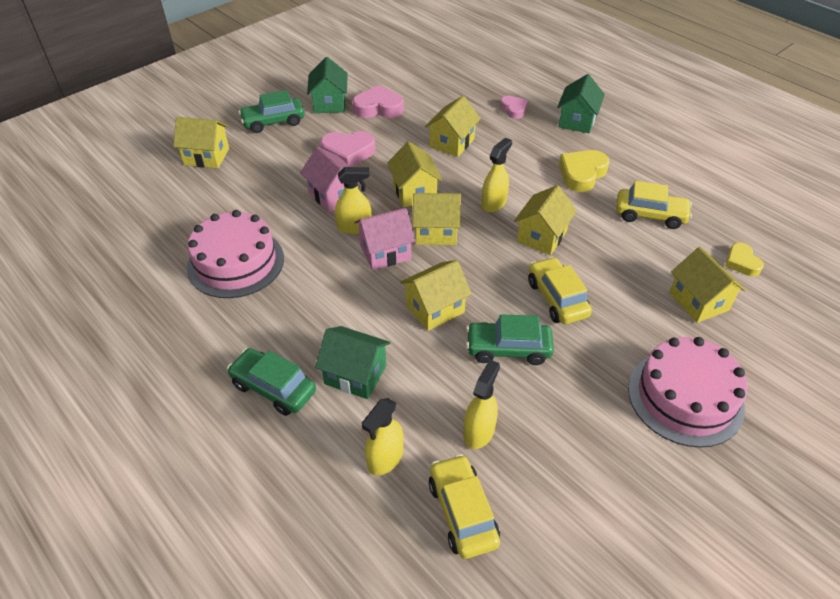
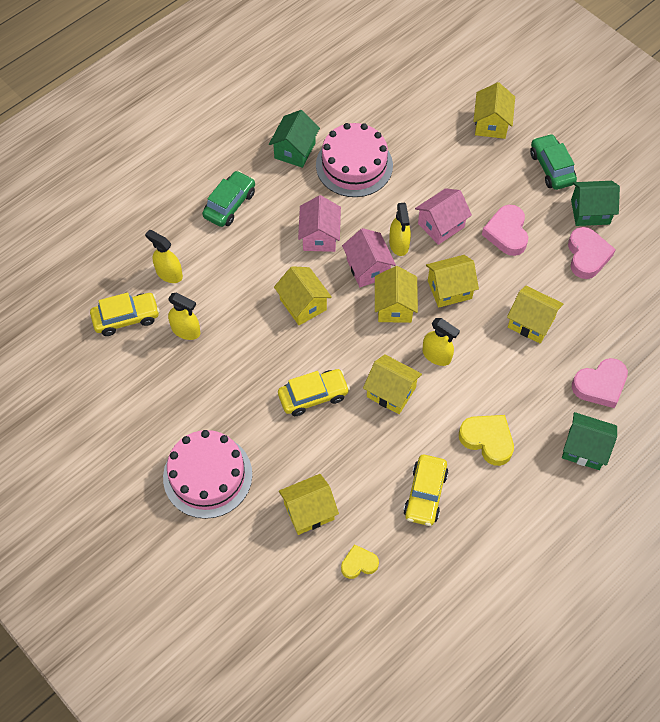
camera: 90 degrees right, 15 degrees up
(337, 294) = (319, 236): none -> pink house
(355, 375) = (239, 253): green house -> green house (295, 150)
(508, 349) = (260, 354): green car -> none
(513, 109) = (600, 385): pink heart -> pink heart, size x1.60

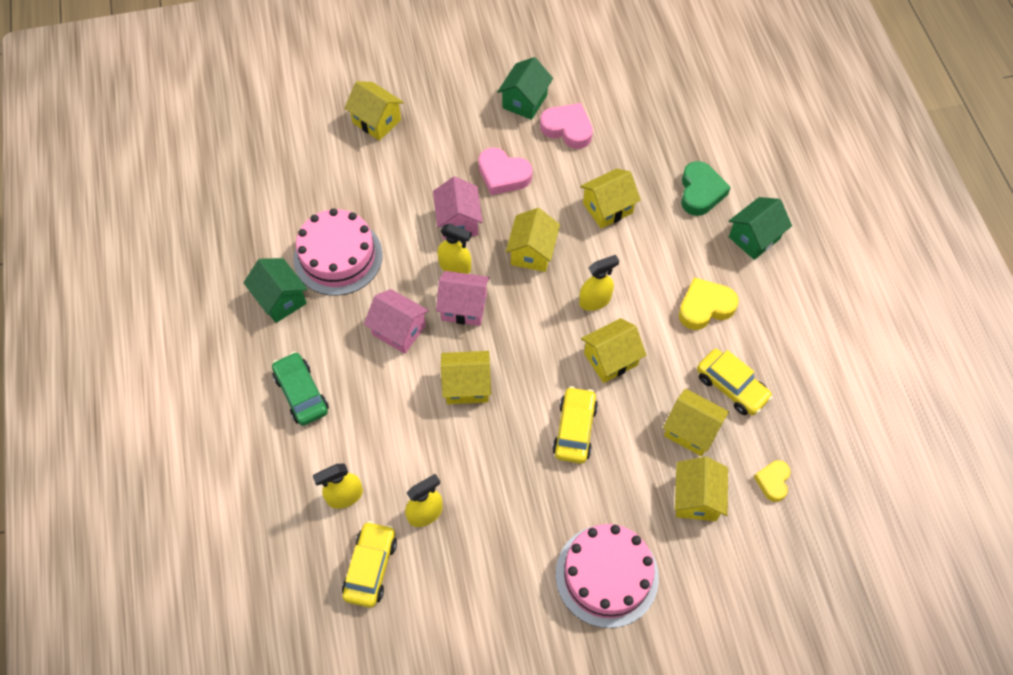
camera: 60 degrees left, 0 degrees up
(394, 306) = (521, 307): yellow house -> yellow house (691, 430)
(551, 168) = (458, 103): green car -> none
(600, 385) = (700, 192): pink heart -> green heart

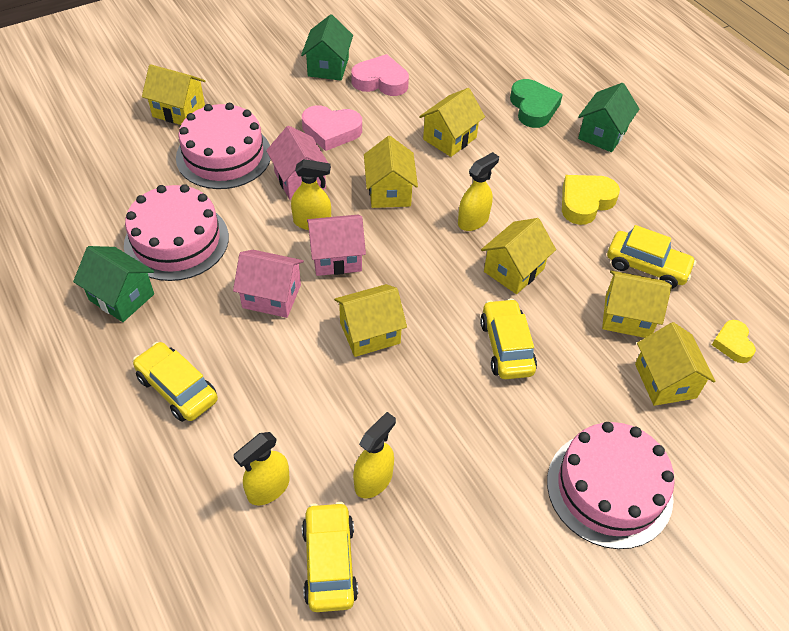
camera: 20 degrees left, 10 degrees down
(301, 393) = (177, 388): green car -> yellow car
(401, 179) = (224, 155): none -> pink cake

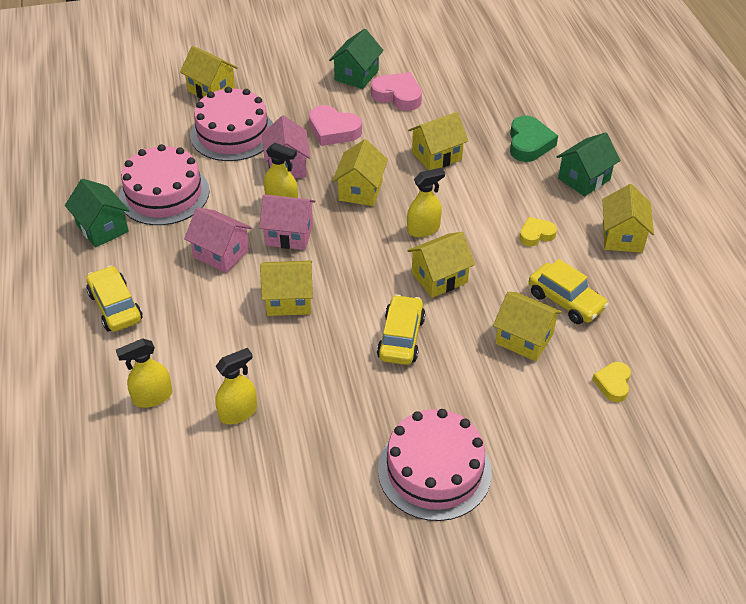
camera: 20 degrees right, 5 degrees down
(329, 562) = (175, 463): yellow car -> none
(585, 202) = (536, 234): yellow heart -> yellow heart, size x0.62
(665, 381) = (531, 399): yellow house -> yellow house (622, 237)

